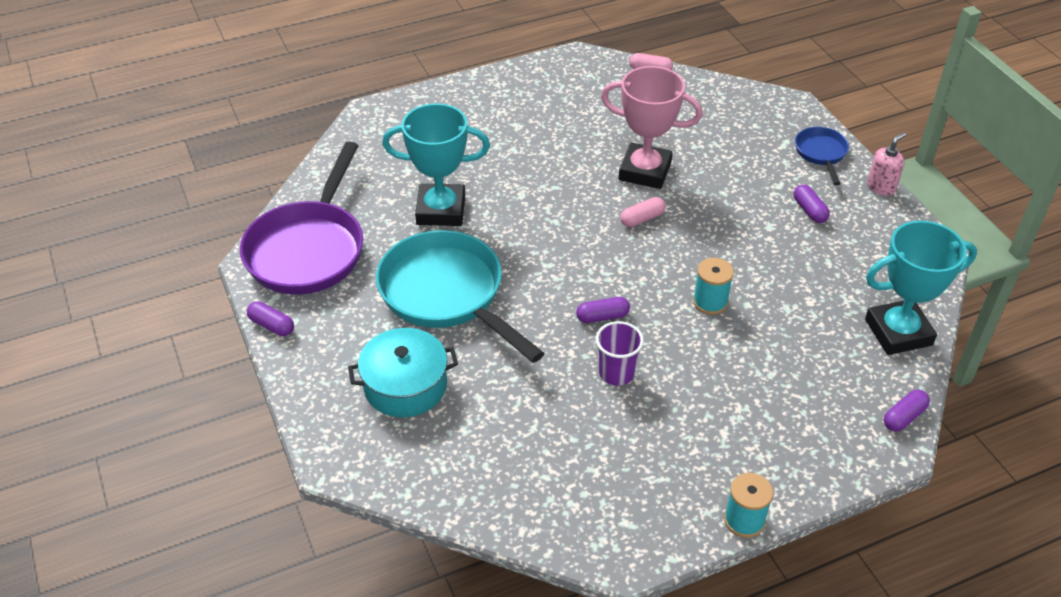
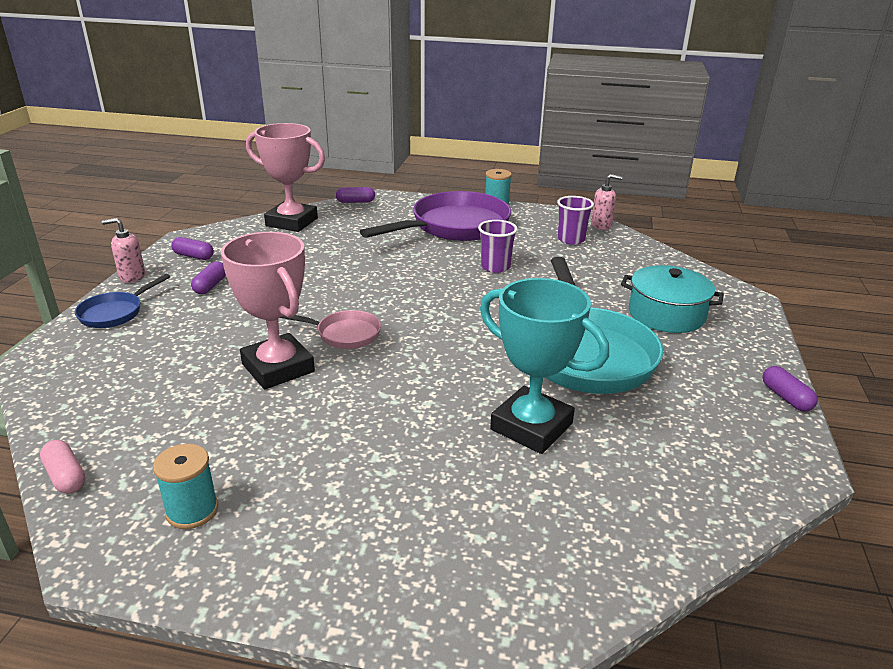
camera: 145 degrees left, 15 degrees down
(308, 249) = (721, 453): purple pan -> purple pan (454, 227)
(574, 546) = (601, 225): none -> pink soap dispenser
(584, 481) = (571, 239): none -> purple cup
(602, 316) = (467, 293): purple capsule -> purple capsule (193, 256)
(642, 219) = (344, 334): pink capsule -> pink pan
(710, 302) = (378, 272): turquoise spool -> turquoise spool (192, 511)
(898, 332) = (292, 222): turquoise trophy -> pink trophy

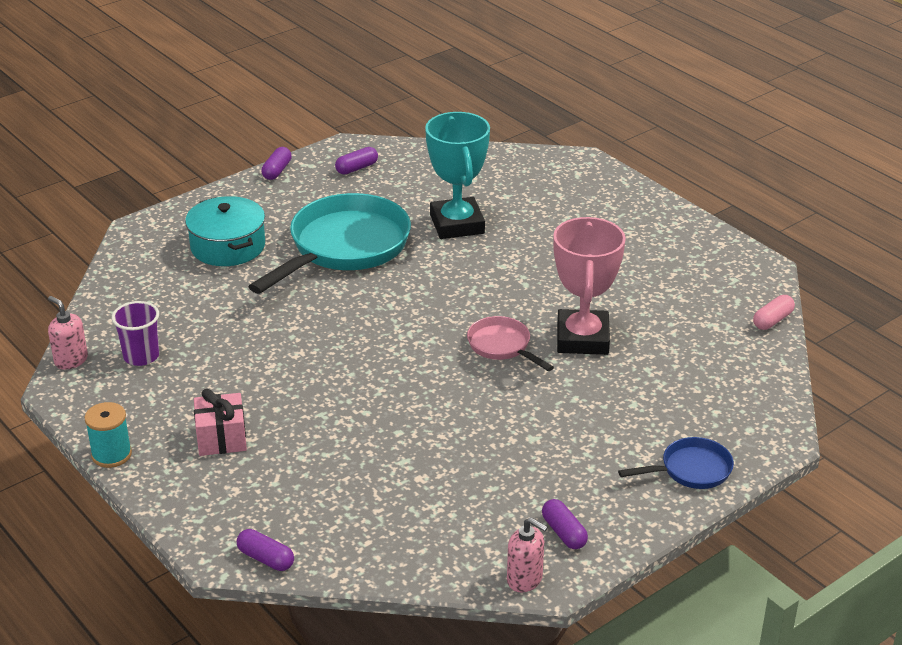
camera: 140 degrees left, 5 degrees up
(66, 476) = (772, 320): pink capsule -> pink capsule turned 45 degrees clockwise
(132, 276) = (652, 526): pink soap dispenser -> pink soap dispenser (525, 579)
(192, 511) = (701, 268): turquoise spool -> none
(210, 286) = (576, 467): purple capsule -> purple capsule (356, 168)
(292, 222) = (394, 550): pink trophy -> none
(454, 227) = (221, 438): purple pan -> pink gift
(495, 267) = (275, 357): purple cup -> none

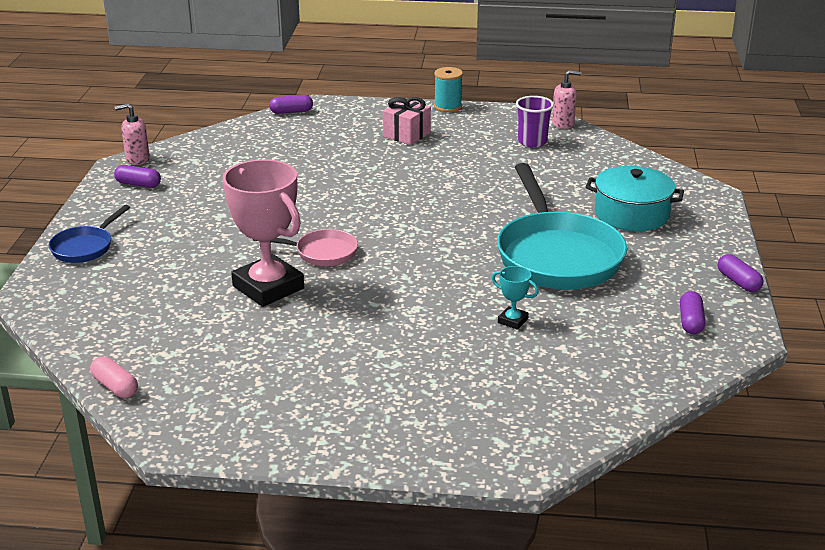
camera: 135 degrees right, 5 degrees down
(457, 224) = (512, 321): turquoise trophy -> turquoise trophy, size x0.42
(772, 320) = (115, 387): pink capsule -> pink capsule turned 45 degrees counterclockwise

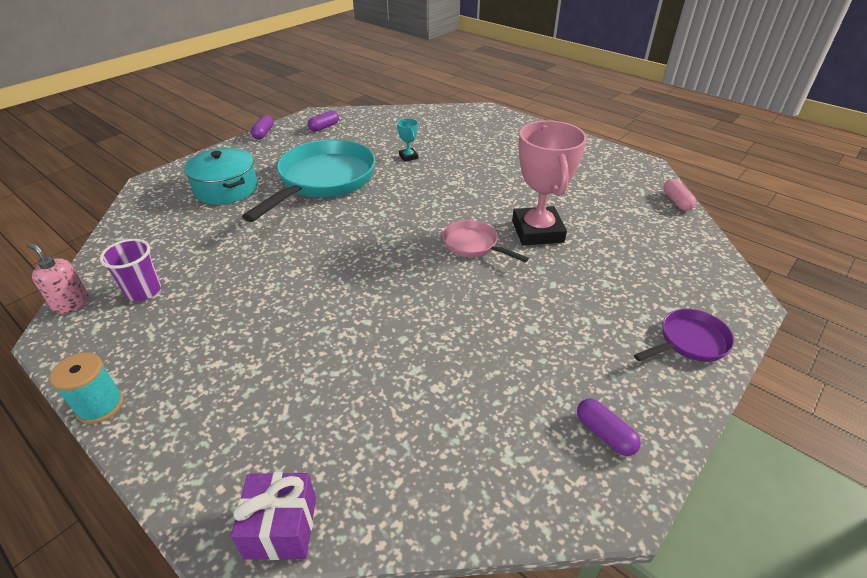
camera: 145 degrees left, 10 degrees up
(85, 247) = (689, 342): blue pan -> purple pan
(137, 159) = (589, 507): pink soap dispenser -> none
(291, 112) = (281, 527): purple capsule -> purple gift
(406, 135) = (223, 369): pink gift -> none

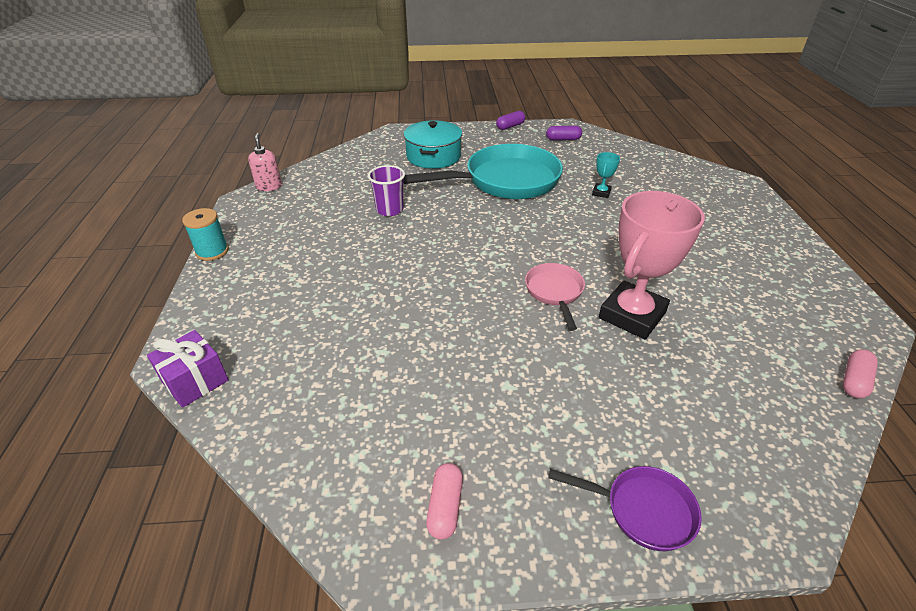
camera: 45 degrees right, 0 degrees up
(143, 291) = (307, 199): purple cup -> purple cup (389, 210)
(605, 434) = (445, 507): purple capsule -> pink capsule

